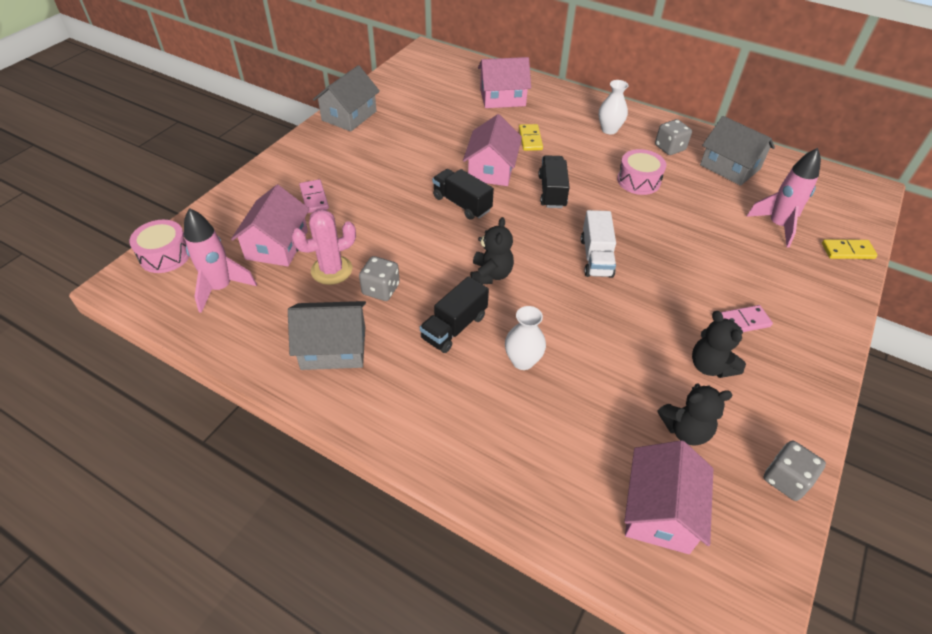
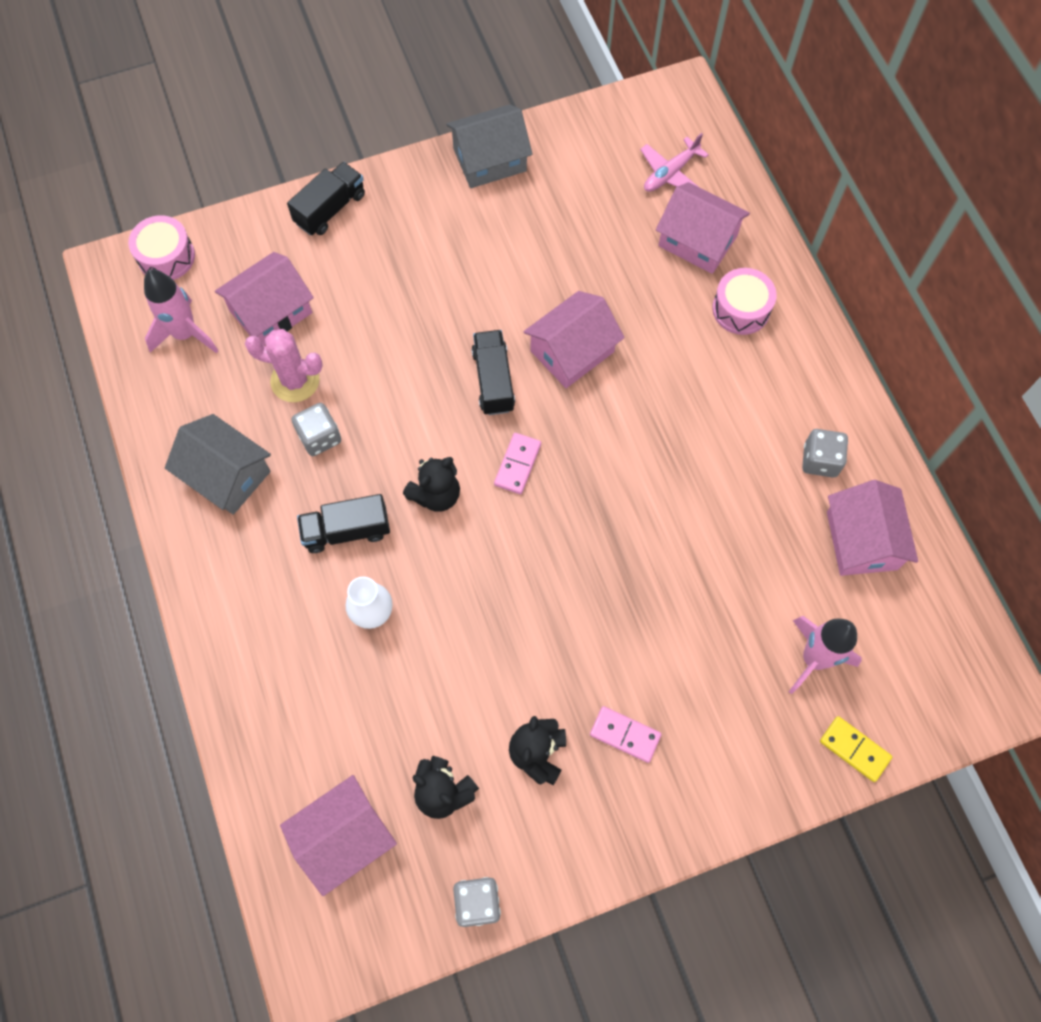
camera: 40 degrees right, 20 degrees up
(314, 198) = (353, 269): pink domino -> pink domino (517, 464)
(456, 80) = (670, 173): none -> pink plane
(530, 139) = (662, 333): yellow domino -> none
(552, 192) = (607, 430): black truck -> black truck (330, 209)
(596, 257) = (562, 550): white truck -> none
(609, 129) = (776, 381): white vase -> none
(638, 181) = (723, 483): pink drum -> pink drum (741, 309)
(730, 167) = (862, 540): grey house -> pink house

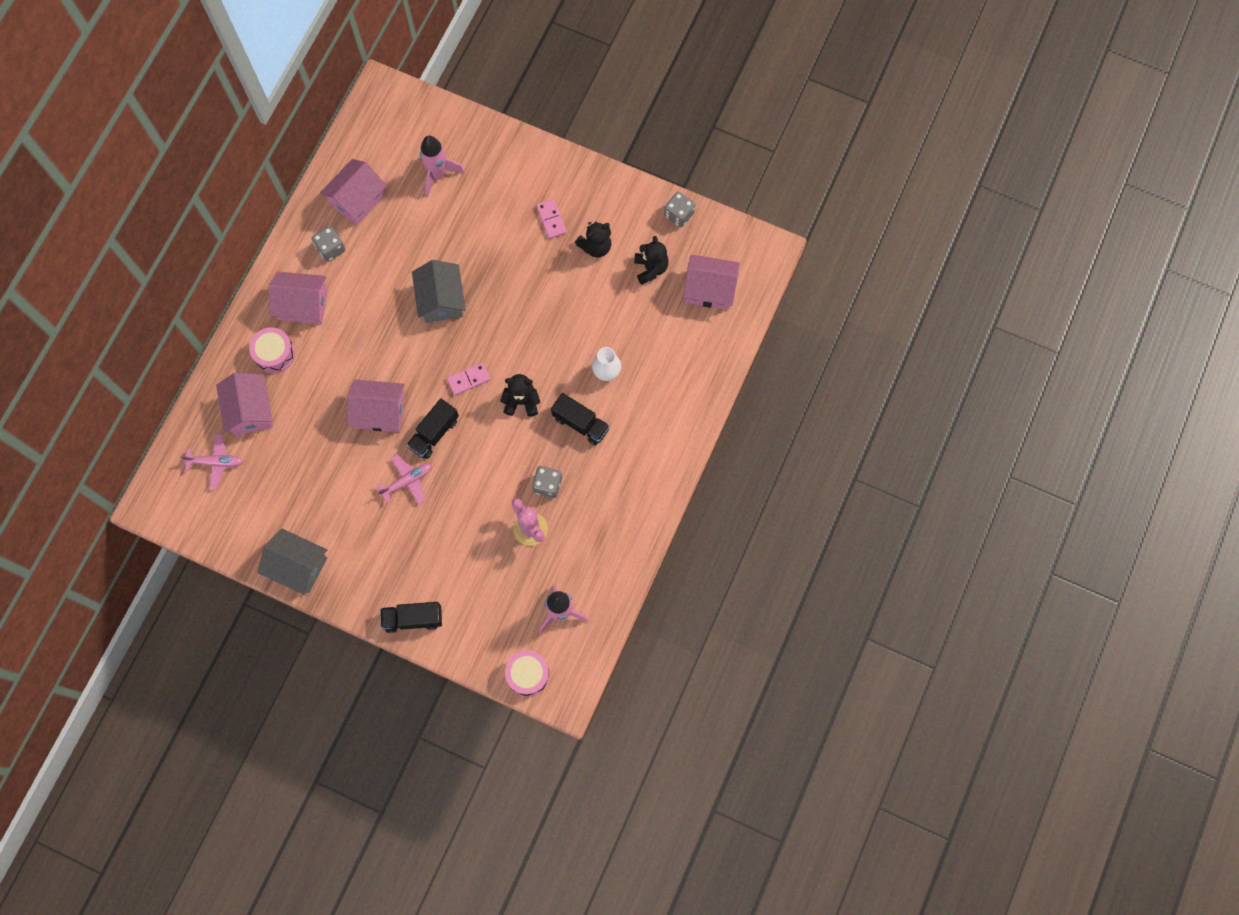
camera: 135 degrees left, 5 degrees up
(227, 475) = (611, 508): grey house -> grey house (441, 299)
(271, 312) = (505, 582): pink house -> pink house (303, 304)
(469, 315) = (407, 481): none -> pink plane
(854, 749) = (464, 128): yellow domino -> none

